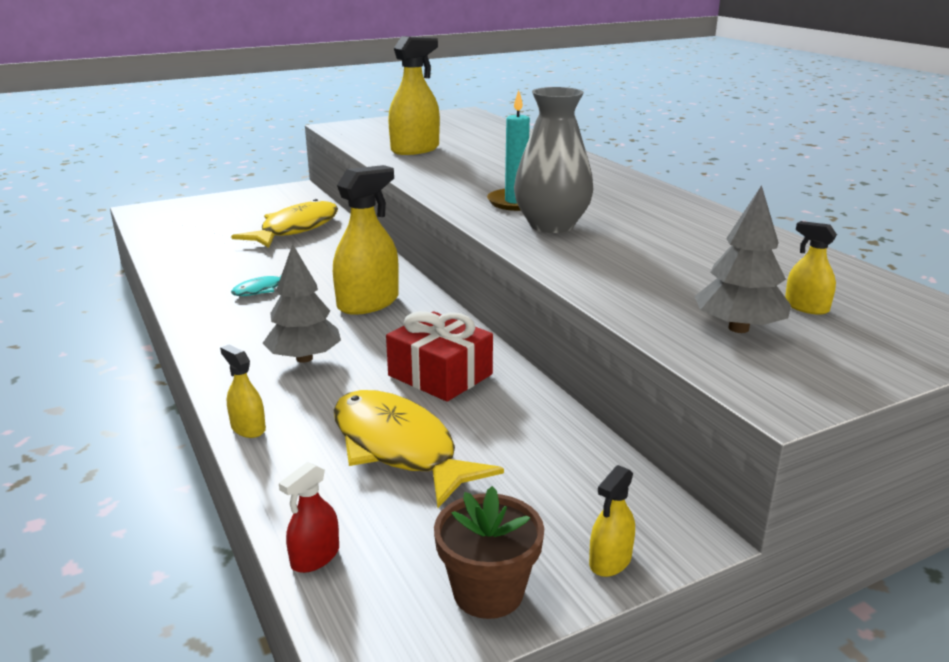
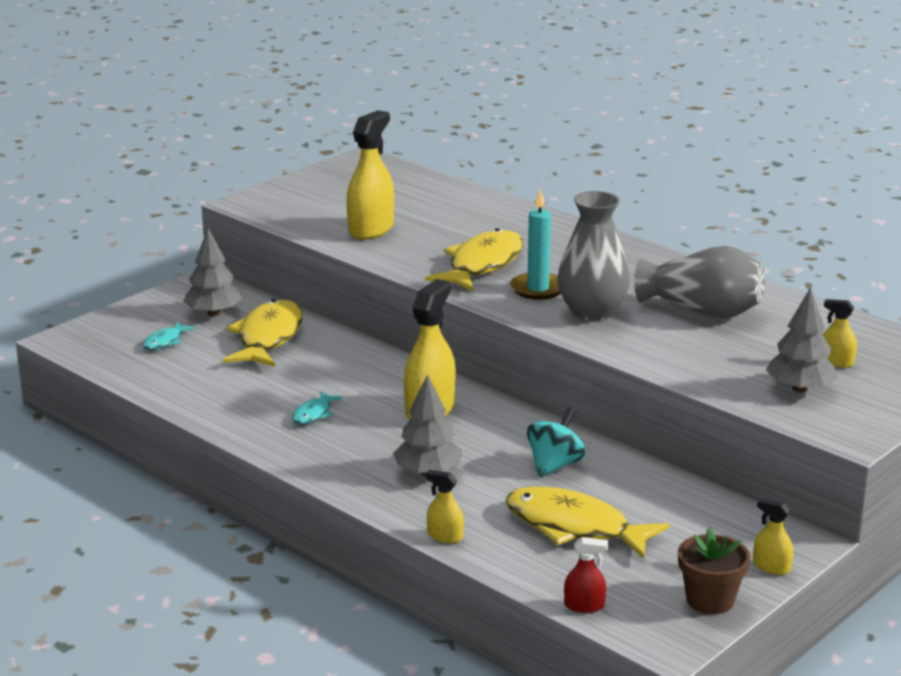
camera: 20 degrees left, 0 degrees up
(213, 221) = (165, 342): none -> turquoise fish
(275, 208) = (213, 313): none -> grey tree
(315, 557) = (584, 605): red spray bottle -> red spray bottle turned 105 degrees counterclockwise
(440, 375) = (555, 465): red gift -> turquoise spinning top
(483, 180) = (482, 265): none -> yellow fish
(610, 561) = (771, 567): yellow spray bottle -> yellow spray bottle turned 105 degrees clockwise
(673, 239) = (702, 311): none -> grey vase

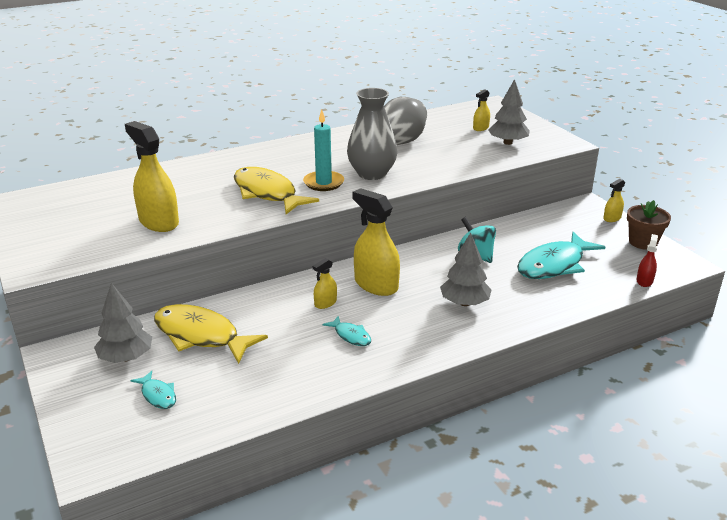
camera: 70 degrees left, 5 degrees up
(445, 536) = (552, 313): yellow spray bottle -> yellow spray bottle (325, 303)
(574, 527) = (554, 265): yellow fish -> turquoise fish

